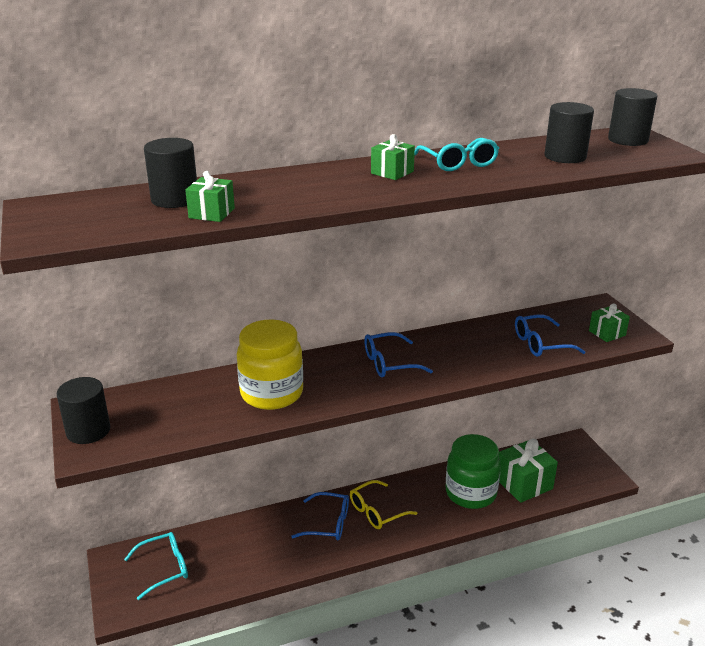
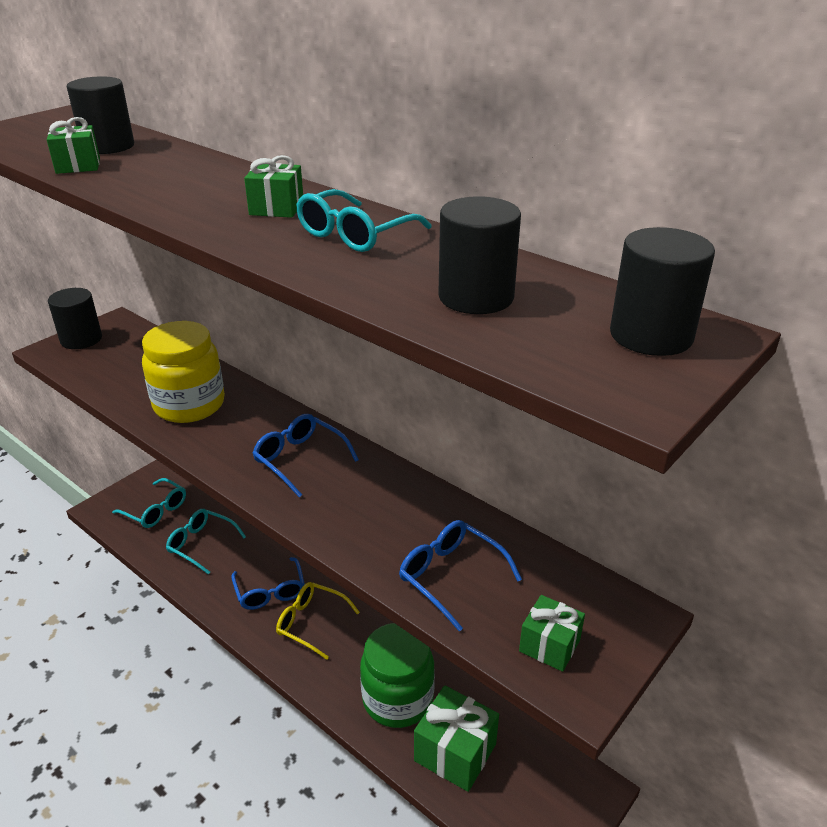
camera: 60 degrees right, 5 degrees up
(238, 549) = (201, 544): none -> turquoise glasses

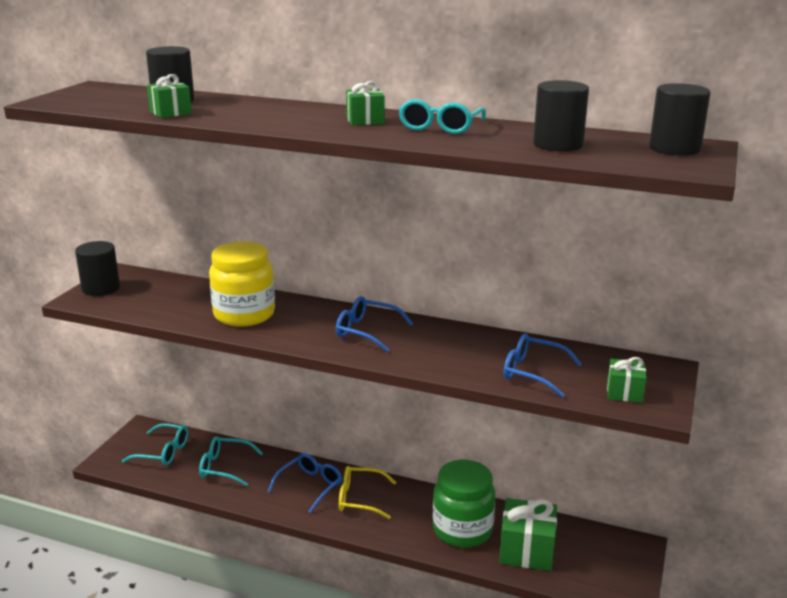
camera: 20 degrees left, 10 degrees down
(270, 592) = (310, 486): blue glasses -> blue glasses turned 105 degrees counterclockwise

